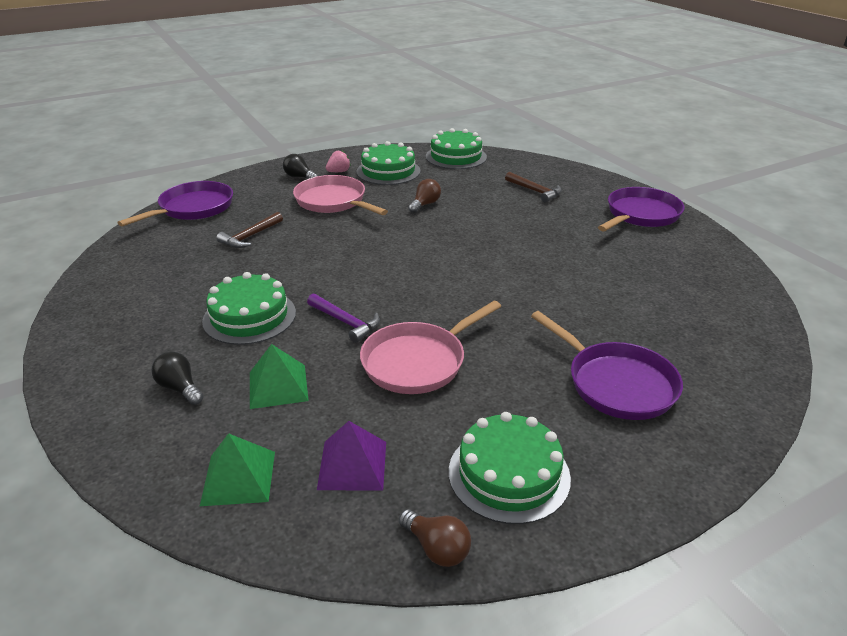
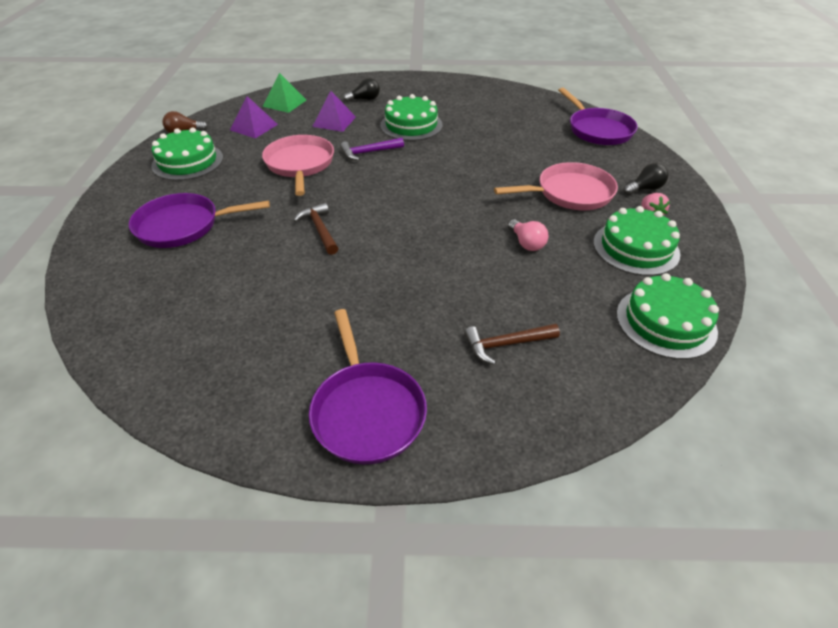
camera: 120 degrees right, 10 degrees up
(250, 236) = (525, 143): brown hammer -> brown hammer (320, 229)
(278, 386) = (334, 121): green pyramid -> purple pyramid
(425, 204) = (526, 243): brown light bulb -> pink light bulb

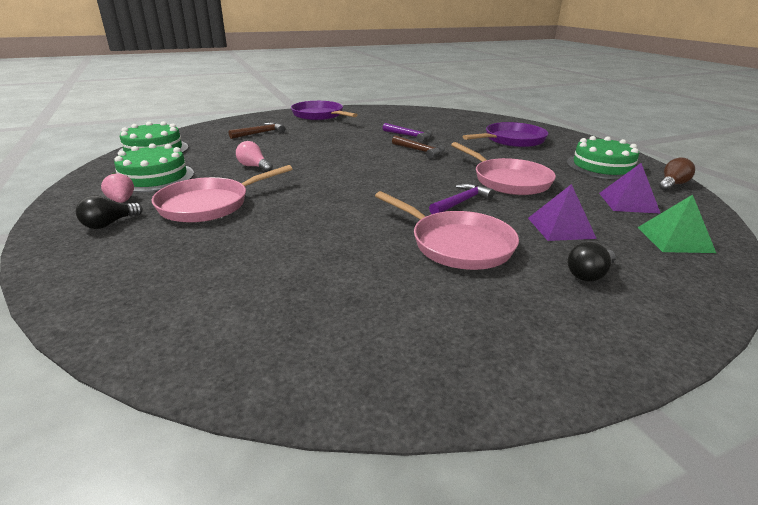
camera: 155 degrees right, 15 degrees down
(291, 271) = (409, 136): none -> purple hammer
(411, 125) = (457, 244): green cake -> pink pan
(597, 130) = (135, 306): purple pan -> none

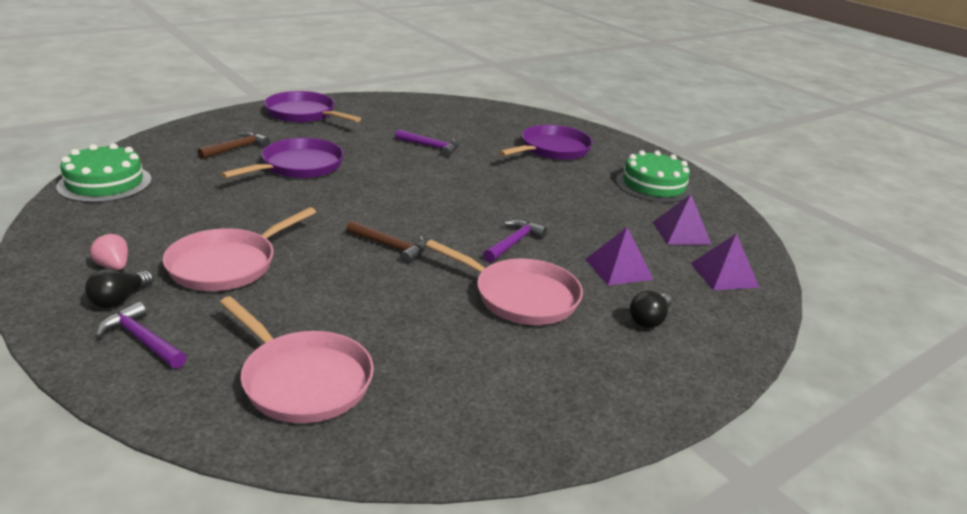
camera: 15 degrees left, 0 degrees up
(105, 255) = (142, 340): none -> purple hammer
(154, 177) = (133, 228): green cake -> none
(254, 166) = (255, 204): pink light bulb -> none
(300, 145) = (298, 166): none -> purple pan
(420, 151) = (450, 171): brown hammer -> brown hammer (390, 247)
(508, 181) = (557, 210): pink pan -> pink pan (302, 380)
(672, 184) = (723, 207): brown light bulb -> none
(674, 239) = (724, 275): green pyramid -> purple pyramid

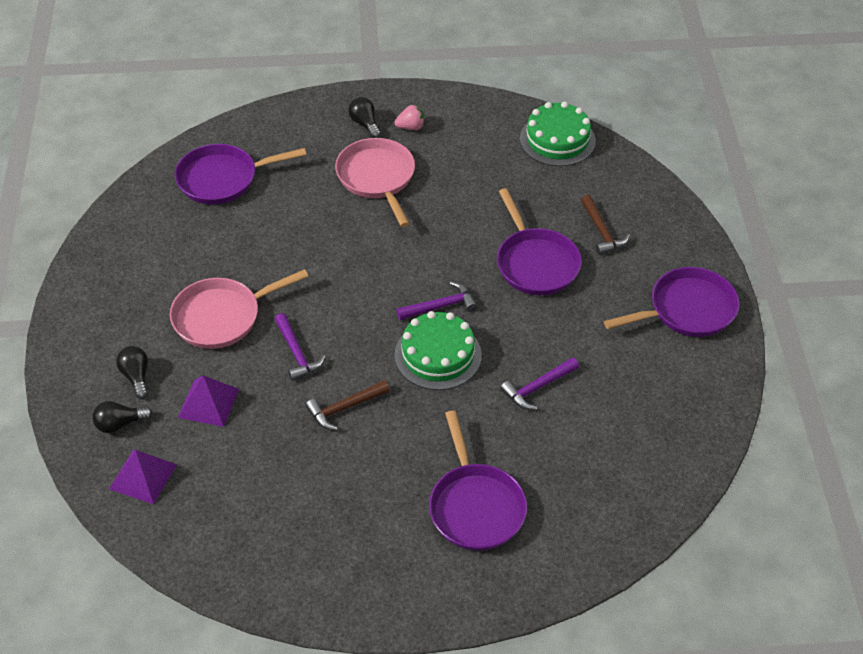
camera: 125 degrees right, 20 degrees up
(142, 340) = (312, 127): purple hammer -> purple hammer (440, 306)
(302, 380) = (222, 179): pink pan -> purple pan
(390, 247) = (344, 271): brown hammer -> brown hammer (344, 408)
(653, 185) = (328, 551): green cake -> green cake (438, 355)
(681, 233) = (224, 498): purple pyramid -> none
(704, 308) = (120, 424): none -> black light bulb

